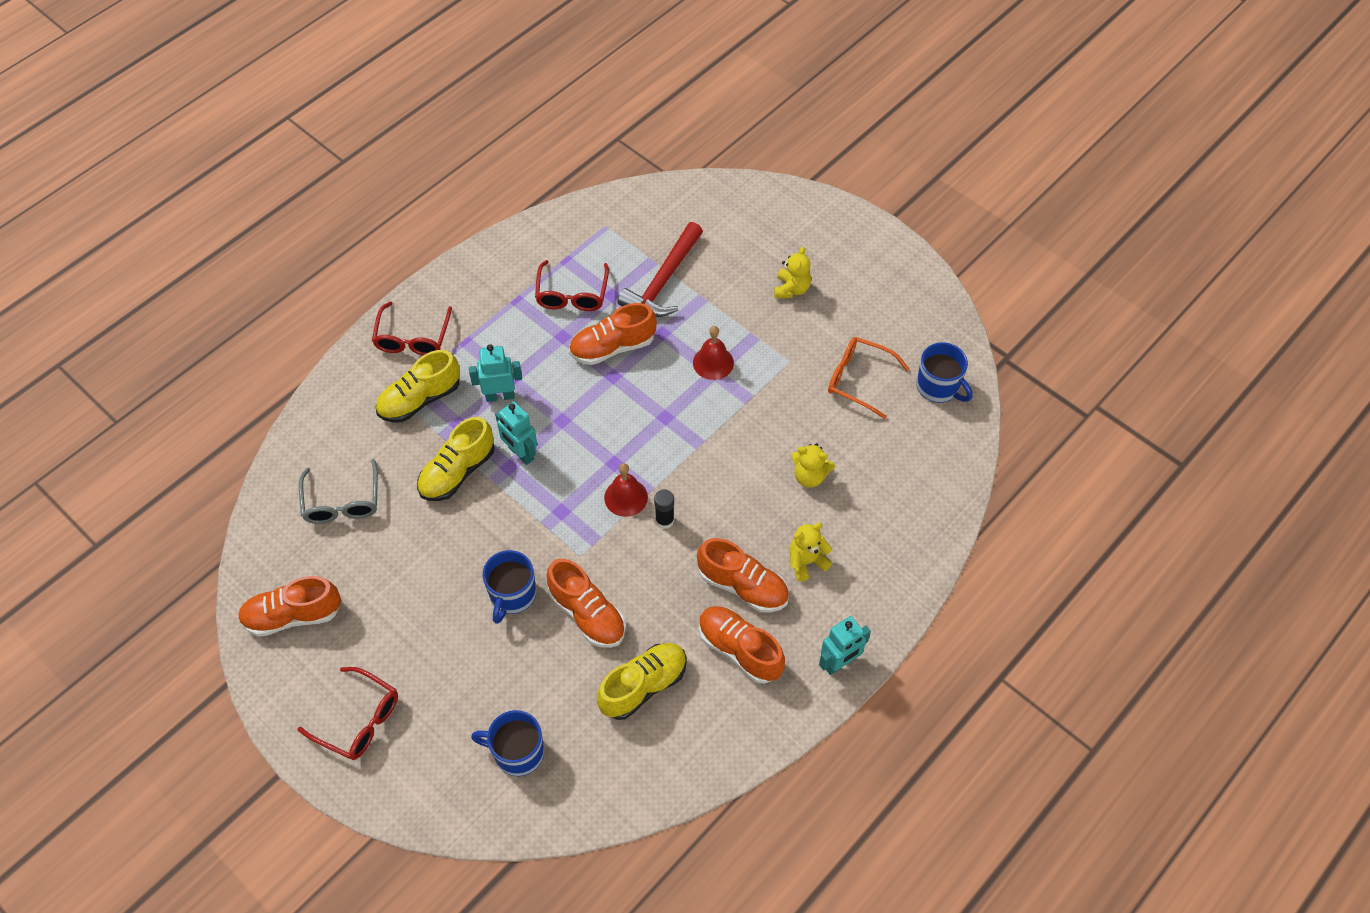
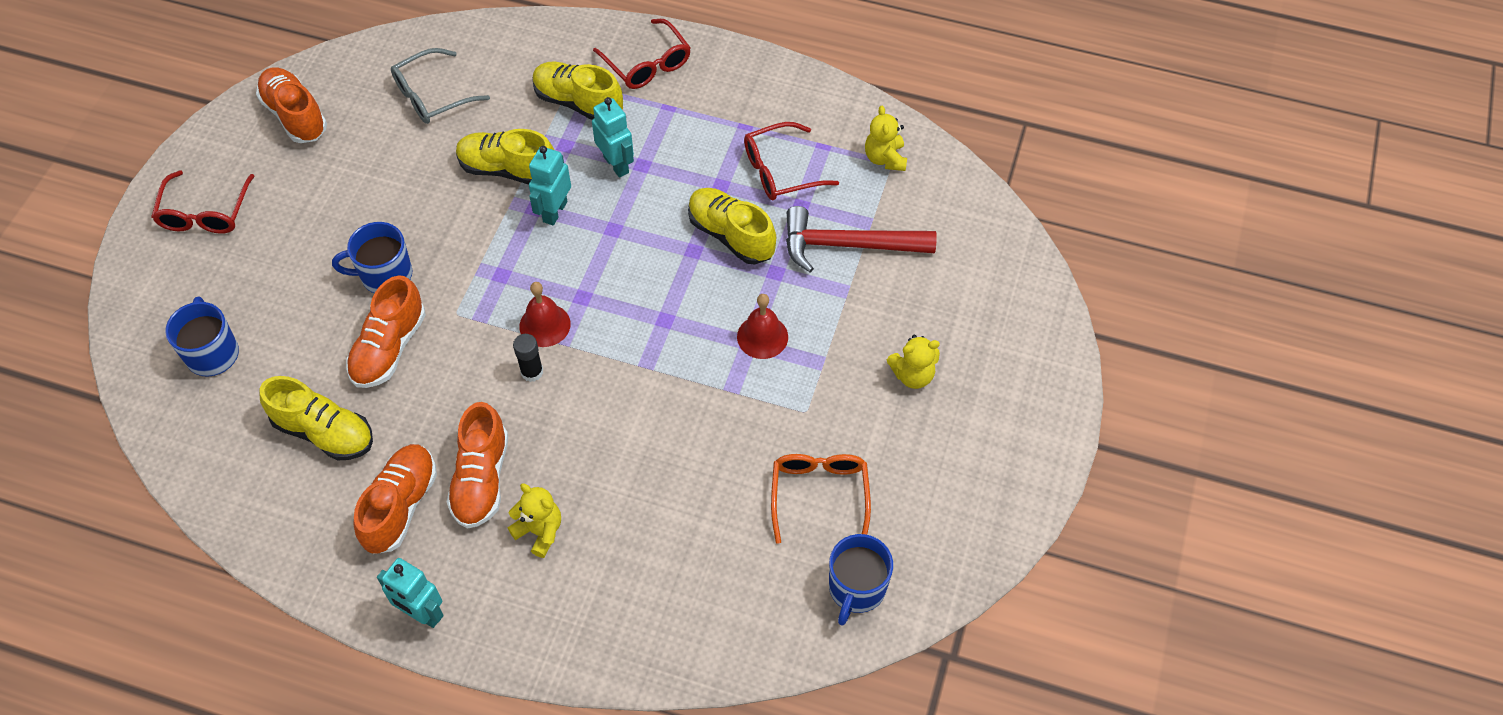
camera: 65 degrees right, 0 degrees up
(412, 339) = (648, 65): red glasses -> red glasses turned 105 degrees counterclockwise
(612, 347) = (731, 235): orange shoe -> yellow shoe
(809, 476) = (656, 492): yellow teddy bear -> yellow teddy bear (885, 158)

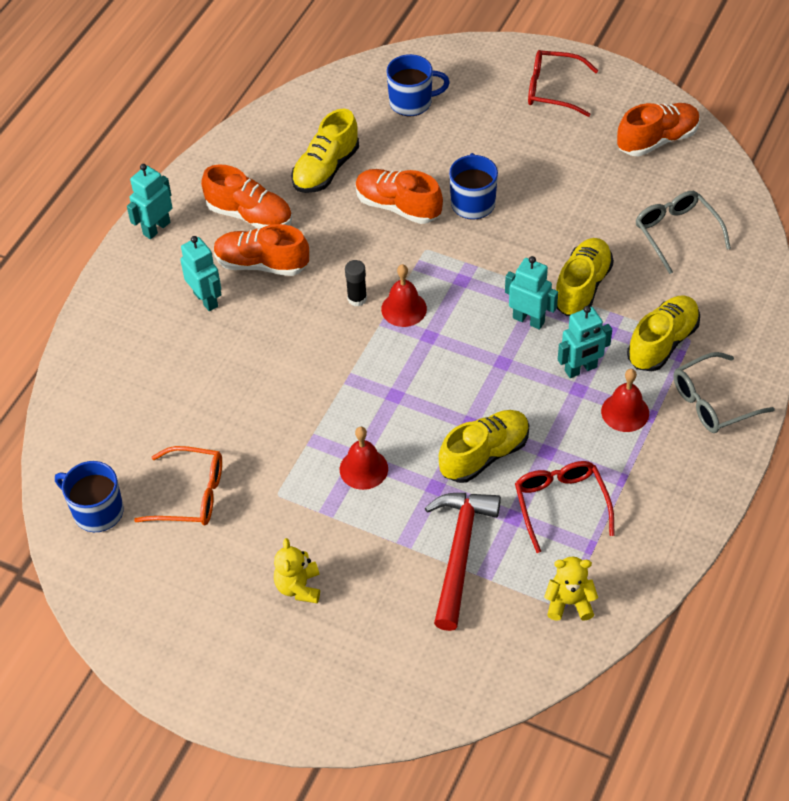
camera: 100 degrees right, 5 degrees down
(539, 531) = (206, 299): yellow teddy bear -> turquoise robot
(648, 65) = (711, 402): red glasses -> grey glasses
(666, 128) = (625, 412): none -> red bell

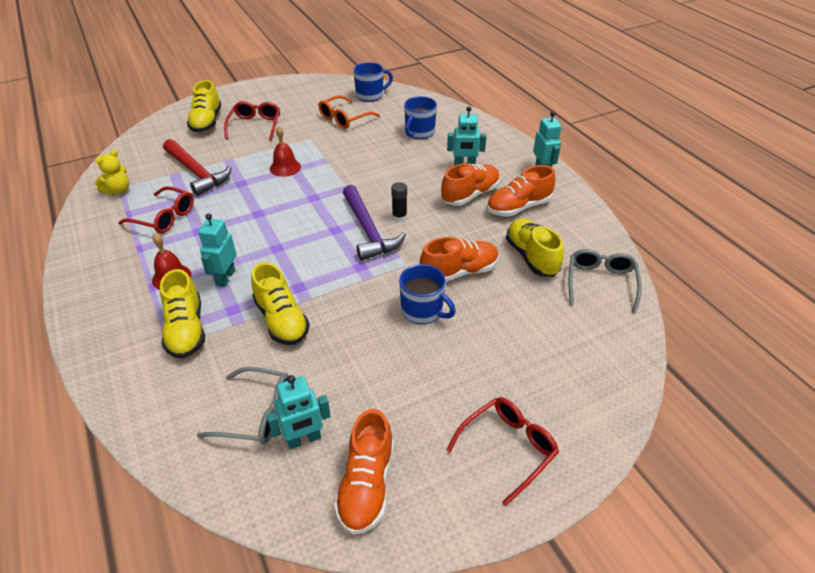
camera: 125 degrees right, 10 degrees down
(298, 587) = (255, 125): yellow teddy bear -> red glasses
(404, 309) = (368, 230): red bell -> purple hammer
(412, 102) = (570, 339): blue mug -> blue mug (419, 133)
(484, 455) = (232, 208): yellow shoe -> yellow shoe (206, 122)
(528, 320) = (291, 277): turquoise robot -> turquoise robot (304, 439)
(711, 402) = (115, 322): grey glasses -> grey glasses (600, 282)

